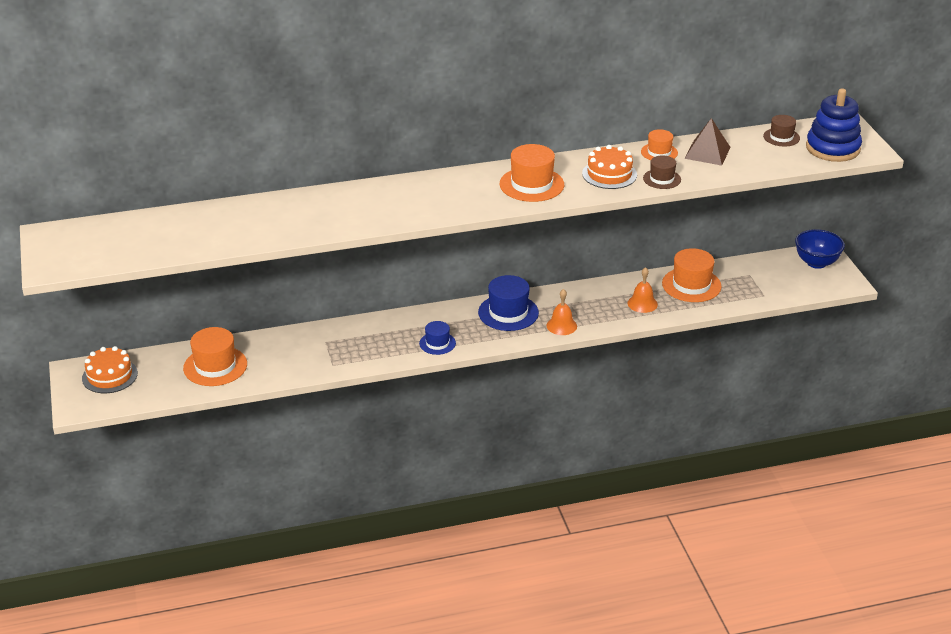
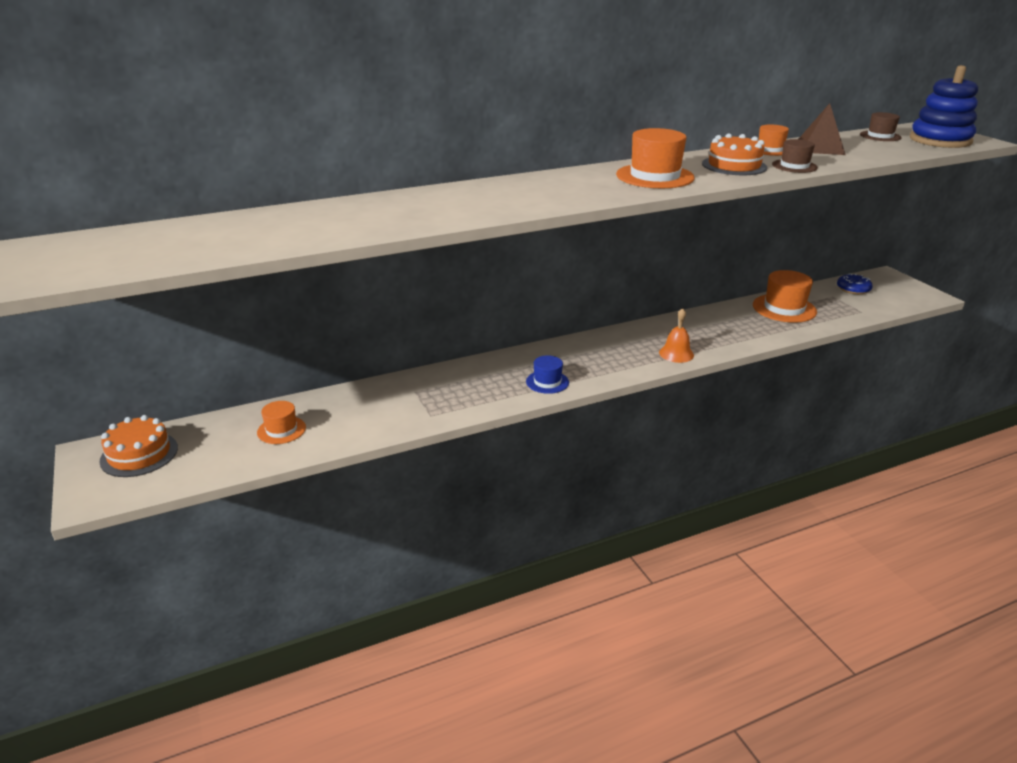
camera: 10 degrees left, 5 degrees down
(215, 366) = (281, 430): orange hat -> orange hat, size x0.59
(508, 313) = (612, 346): blue hat -> none
(642, 303) = (747, 327): orange bell -> none
(776, 267) = (853, 289): none -> blue donut
(816, 263) = (887, 283): blue bowl -> none

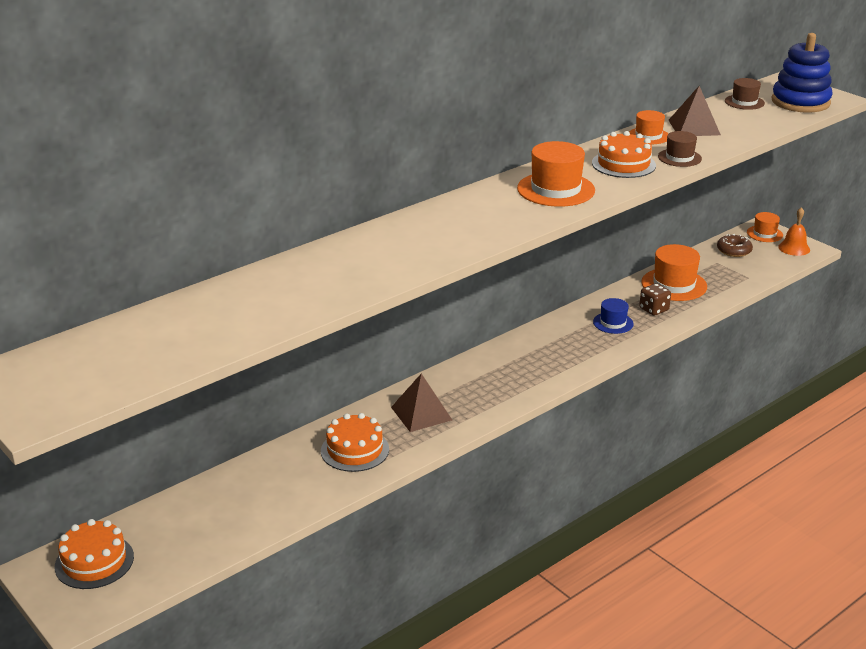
camera: 15 degrees left, 0 degrees up
(281, 430) = (229, 508): orange hat -> orange hat (764, 234)
(421, 400) = (355, 450): none -> orange cake
(497, 379) = (421, 413): none -> brown pyramid
(547, 382) = (473, 408): blue hat -> blue hat (613, 323)
(676, 354) = (586, 355): orange bell -> orange bell (794, 248)
(757, 325) = (654, 309): none -> brown dice
(853, 289) = (734, 250): blue donut -> brown donut

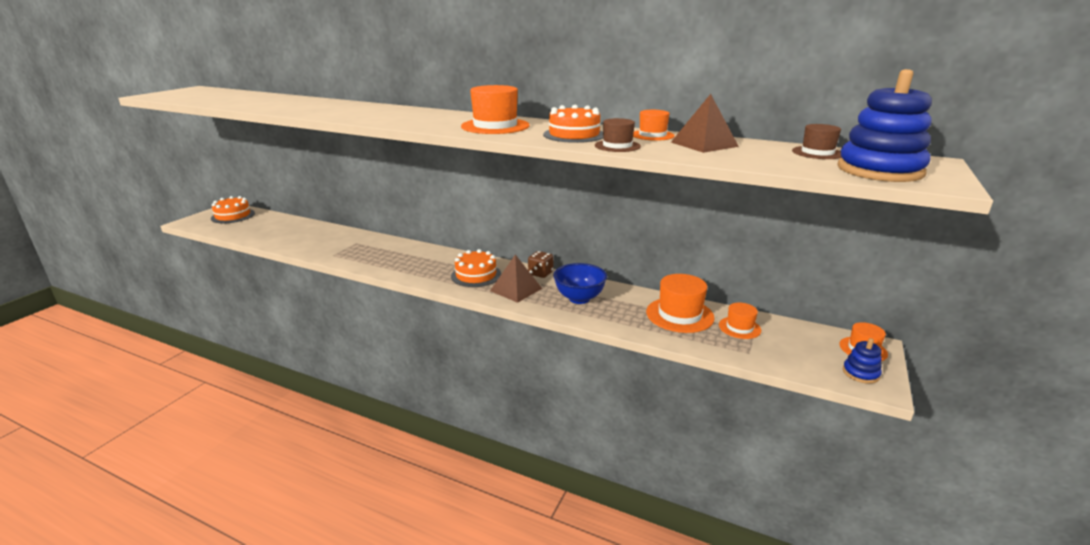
camera: 65 degrees right, 5 degrees down
(355, 450) = (348, 247): orange cake -> orange cake (476, 275)
(421, 413) = (398, 256): brown pyramid -> brown pyramid (516, 289)
(613, 323) = (579, 298): blue hat -> blue bowl
(654, 309) = (622, 312): brown dice -> brown dice (540, 273)
(709, 267) = (739, 327): none -> orange hat
(734, 250) = (794, 336): brown donut -> none
(794, 248) = (860, 373): orange bell -> blue stacking toy

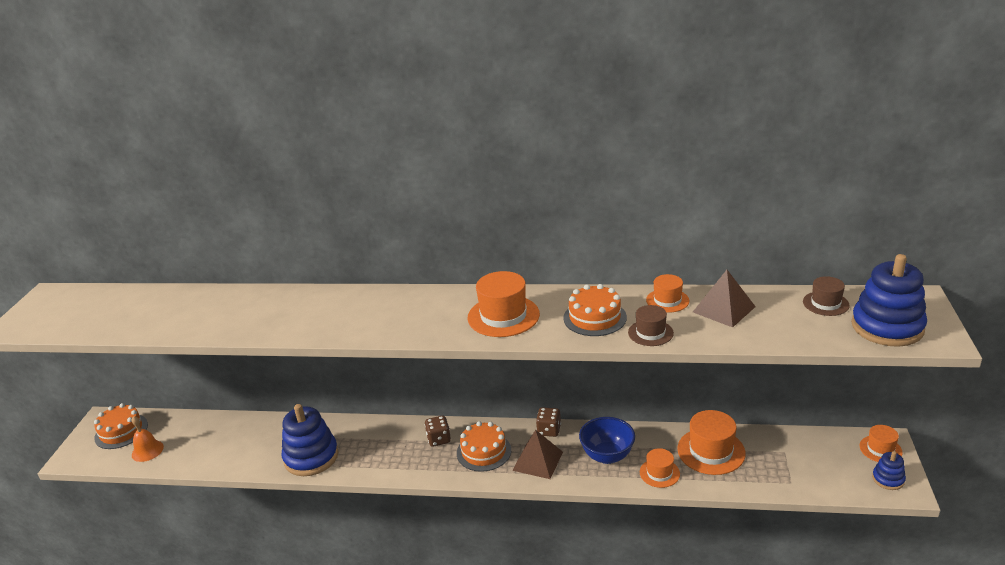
camera: 15 degrees left, 5 degrees up
(238, 228) = (147, 450): none -> orange bell
(343, 252) = (311, 457): none -> blue stacking toy
(446, 261) = (439, 439): none -> brown dice
(739, 327) = (770, 452): orange hat -> orange hat (659, 473)

